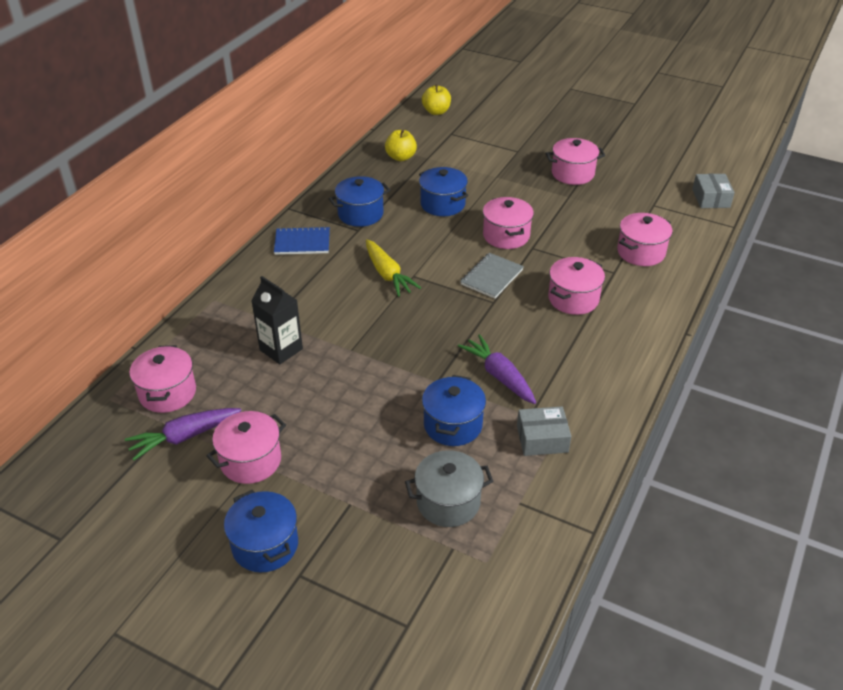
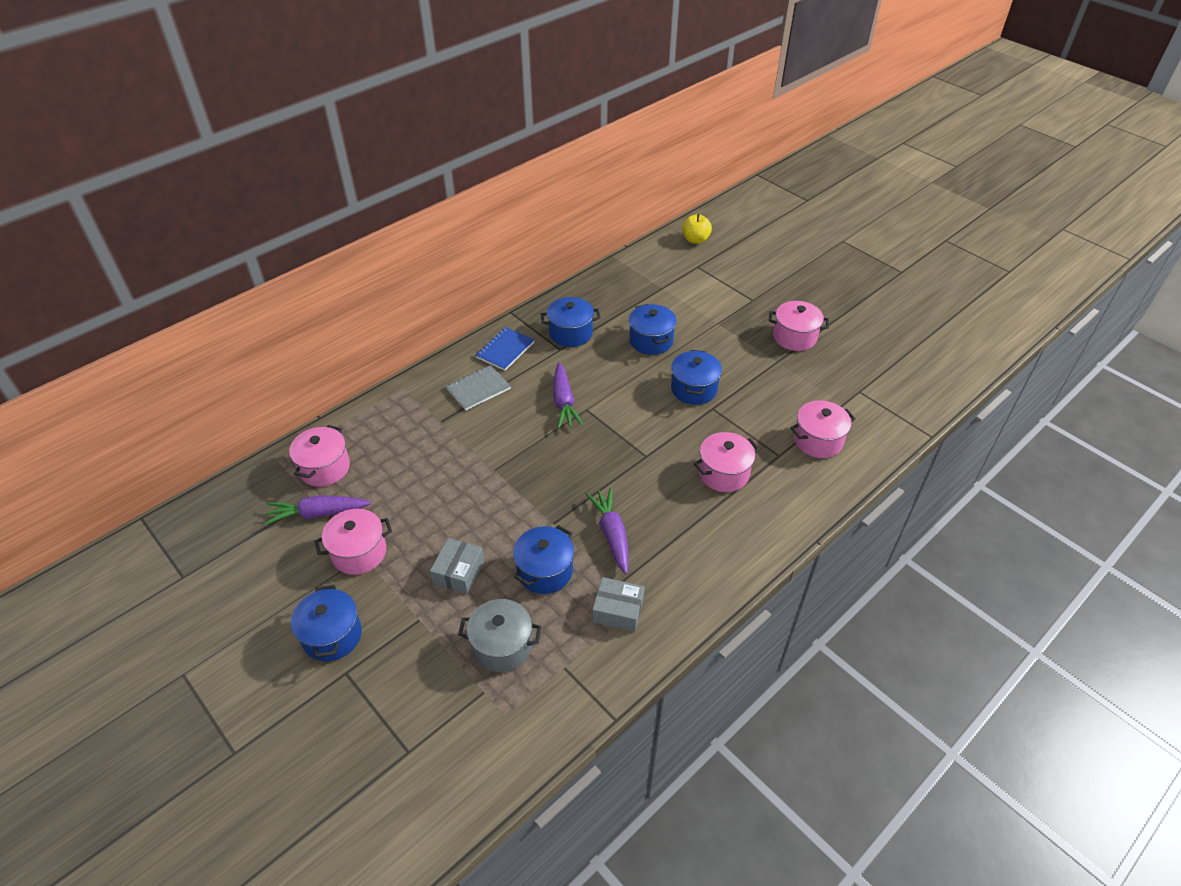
camera: 20 degrees right, 5 degrees up
(281, 349) = (435, 452): black carton -> none
(302, 242) = (505, 350): blue notebook -> blue notebook turned 75 degrees counterclockwise
(387, 274) = (564, 402): yellow carrot -> purple carrot
(401, 157) = (637, 282): yellow apple -> none
(491, 277) = (657, 429): grey notebook -> grey notebook (478, 389)
(506, 236) = (694, 389): pink pot -> blue pot
(711, 198) = (924, 398): grey box -> grey box (458, 572)

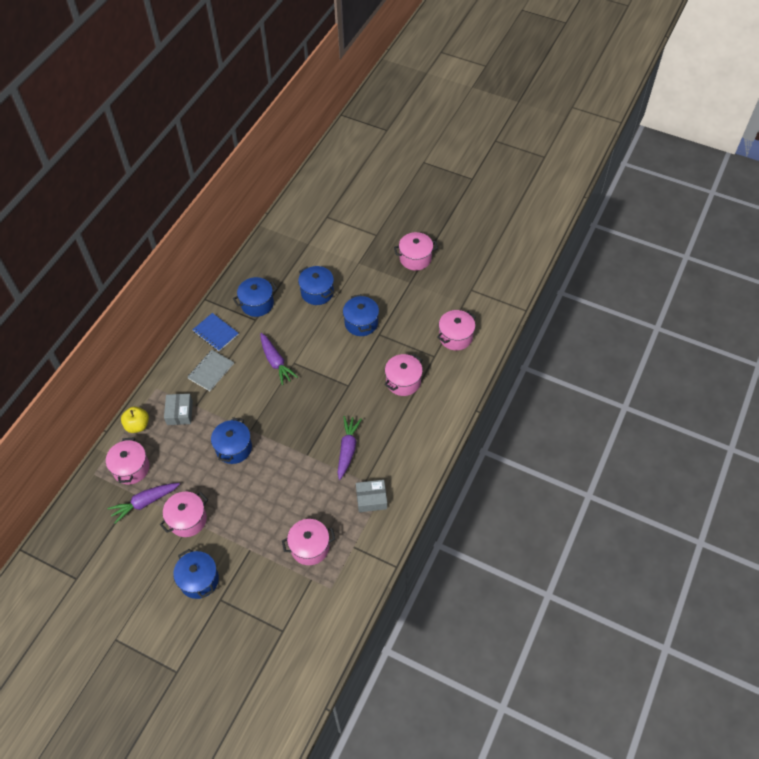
camera: 20 degrees left, 10 degrees up
(458, 572) = (260, 509): grey box -> grey box (179, 413)
(502, 646) = (310, 547): grey pot -> pink pot
(505, 350) = (215, 333): blue notebook -> blue notebook turned 60 degrees counterclockwise
(545, 571) = (315, 489): blue pot -> blue pot (234, 448)
(612, 534) = (347, 449): purple carrot -> purple carrot turned 45 degrees clockwise
(695, 240) = (316, 192): yellow apple -> yellow apple (137, 425)

